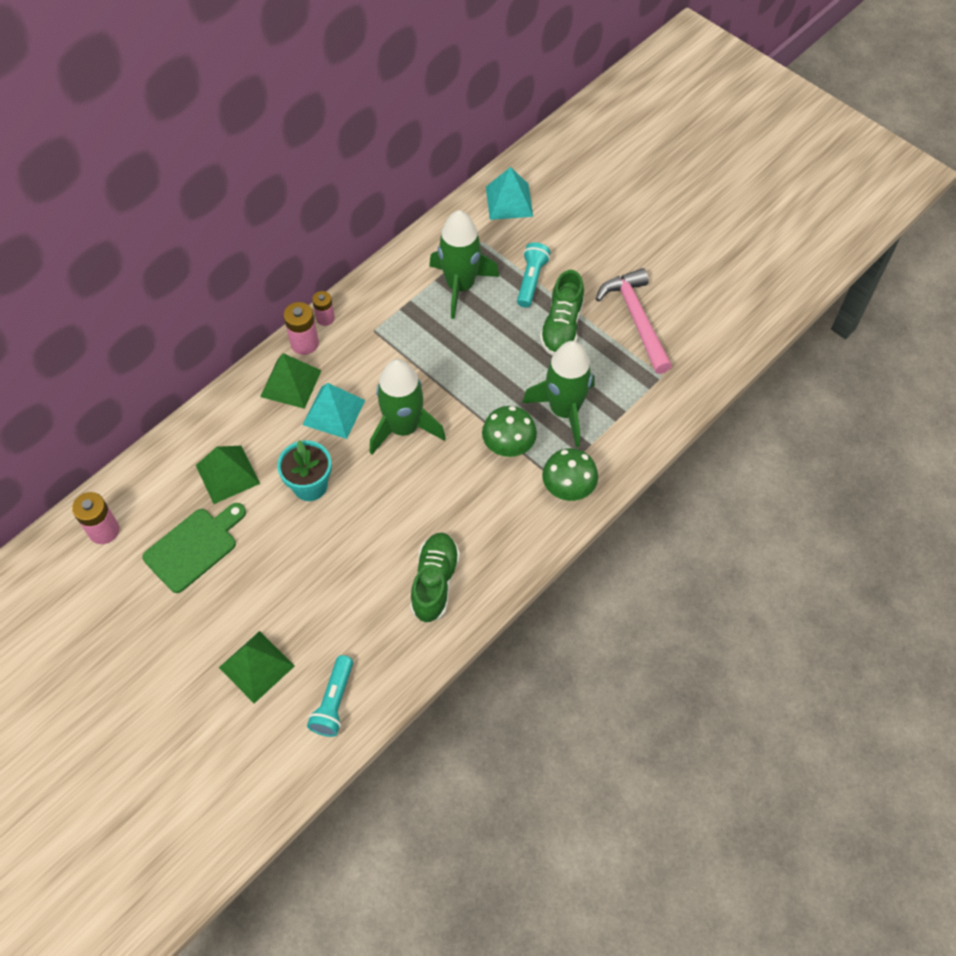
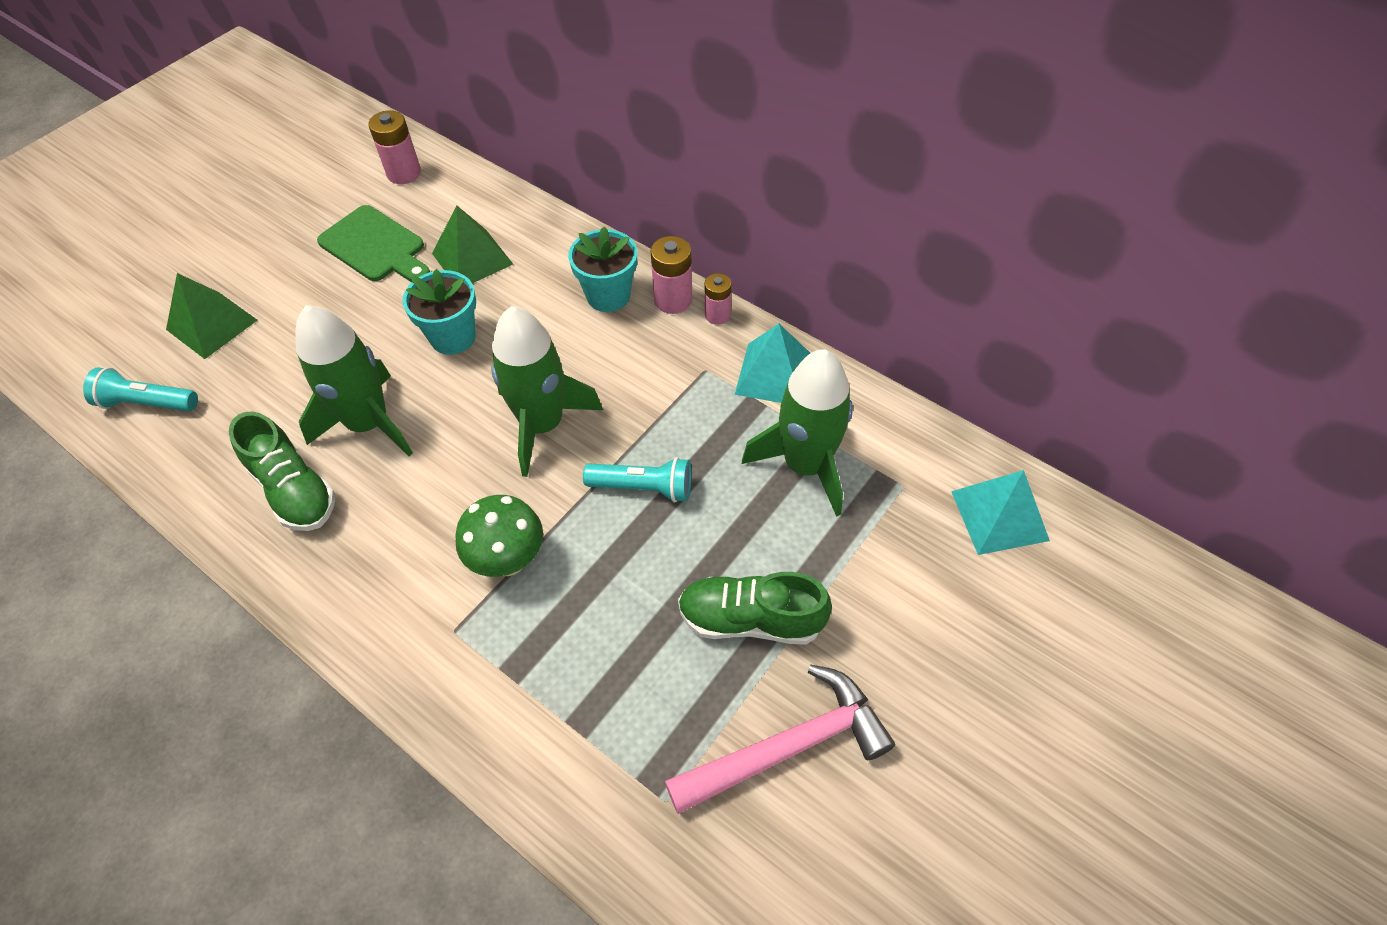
camera: 85 degrees right, 5 degrees down
(290, 383) = (608, 295): green pyramid -> turquoise flower pot
(333, 412) = (565, 345): turquoise pyramid -> turquoise pyramid (774, 374)
(435, 582) = (294, 490): green shoe -> green shoe turned 45 degrees clockwise
(531, 280) = (838, 564): turquoise flashlight -> turquoise flashlight (643, 488)
(564, 410) = (582, 636): green rocket -> green rocket (369, 423)
(568, 491) = (429, 653): green mushroom -> none

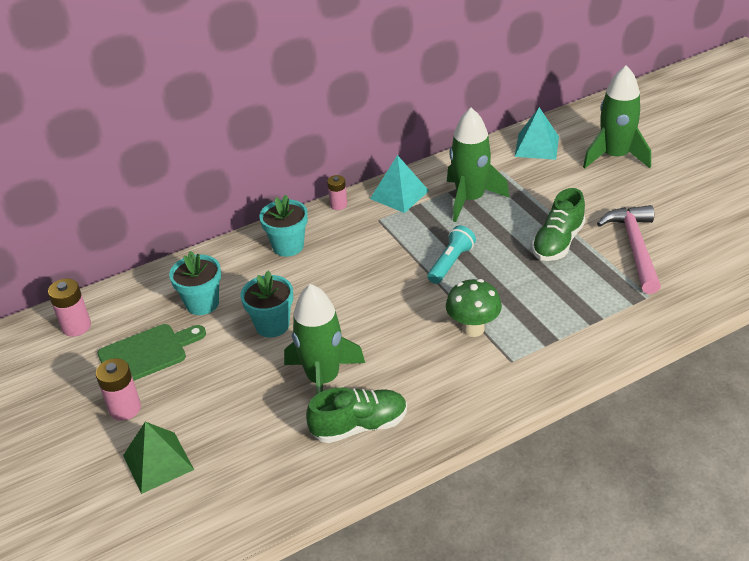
camera: 65 degrees left, 15 degrees down
(147, 403) = (217, 510): turquoise flashlight -> none
(472, 258) = (202, 303): green pyramid -> turquoise flower pot
(542, 425) = (377, 296): green rocket -> green rocket (615, 156)
(673, 300) = (312, 220): pink battery -> pink battery (125, 408)

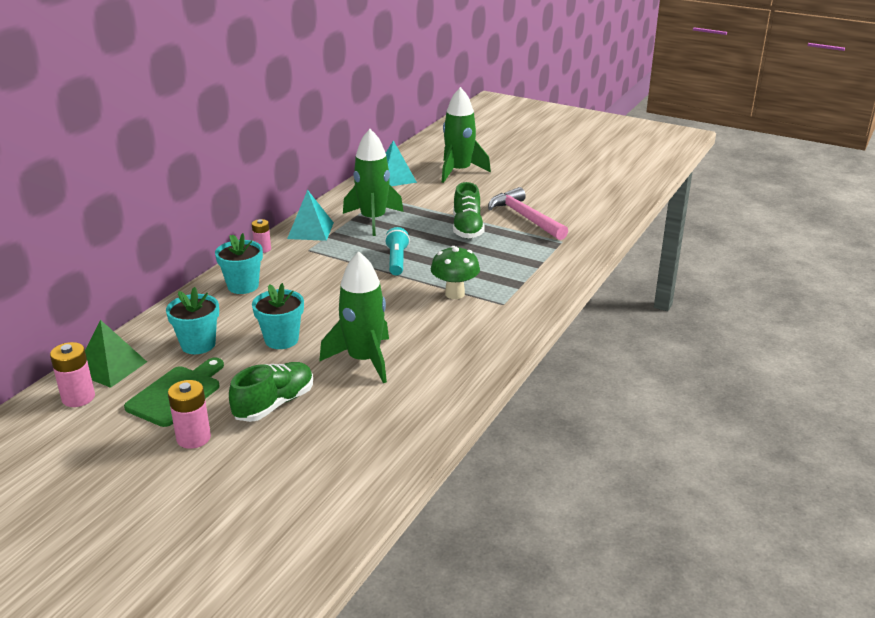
camera: 35 degrees left, 10 degrees down
(158, 462) = (266, 462): green pyramid -> green pyramid (110, 367)
(359, 426) = (425, 378): green shoe -> green shoe (274, 404)

